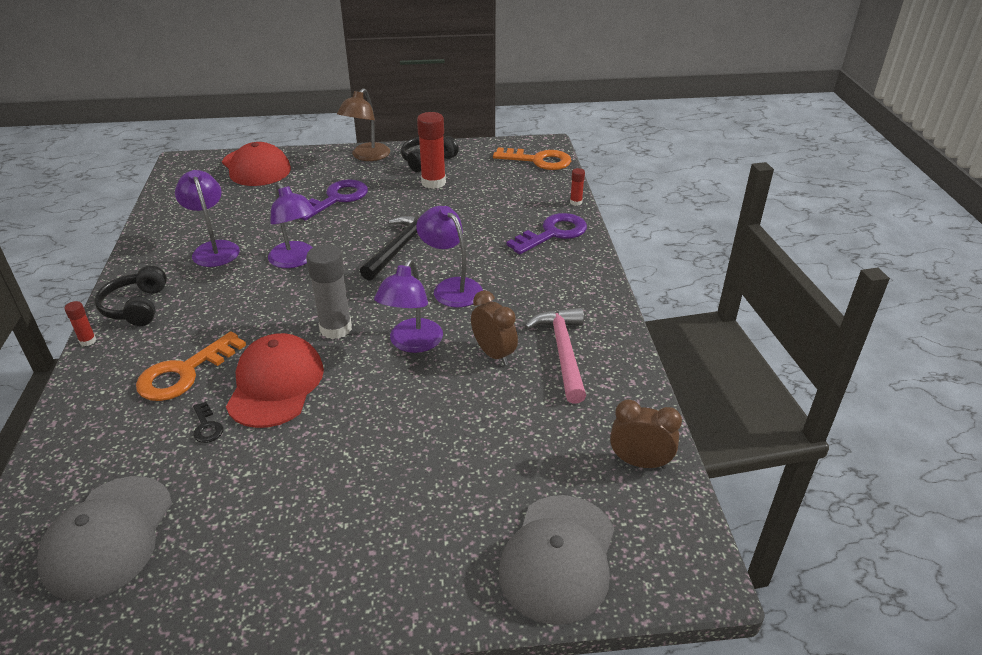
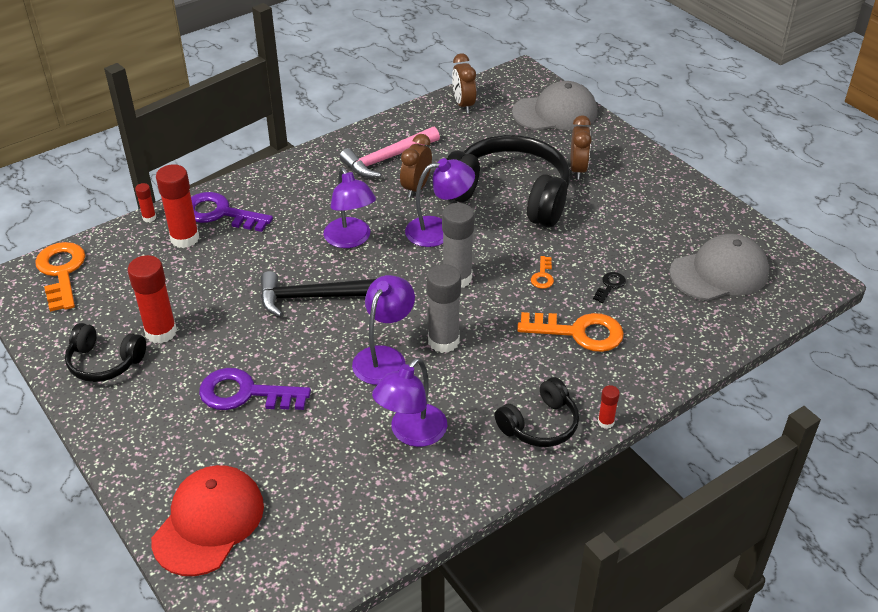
camera: 120 degrees left, 5 degrees up
(275, 293) = (443, 341): none -> grey glue stick
(275, 384) = (543, 276): red cap -> orange key
(367, 156) = (120, 423): brown lamp -> none
(410, 509) = (578, 169): none -> brown clock
(418, 419) = (510, 195): none -> black headphones
(451, 287) = (350, 240): purple lamp -> purple lamp turned 45 degrees counterclockwise
(533, 211) = (185, 238): none -> red glue stick

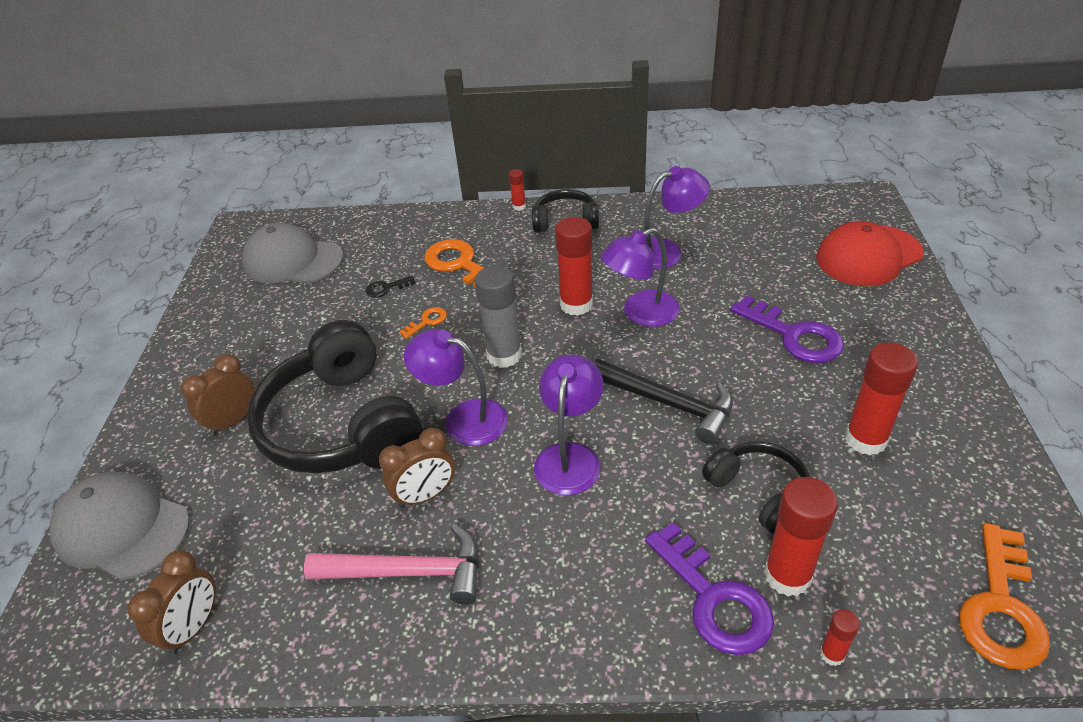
camera: 140 degrees left, 0 degrees up
(104, 362) = (945, 431): black headphones -> black headphones (758, 492)
(443, 341) = (576, 304): grey glue stick -> red glue stick

